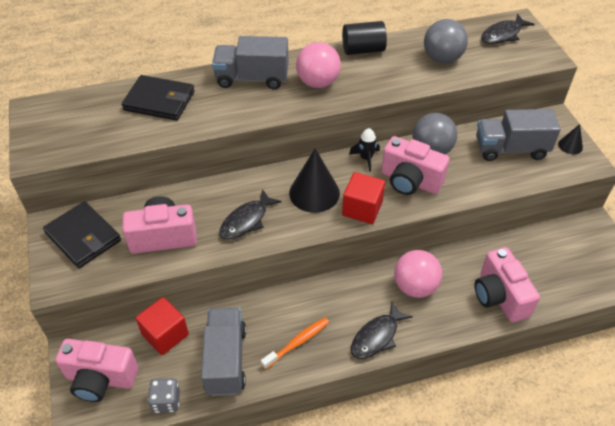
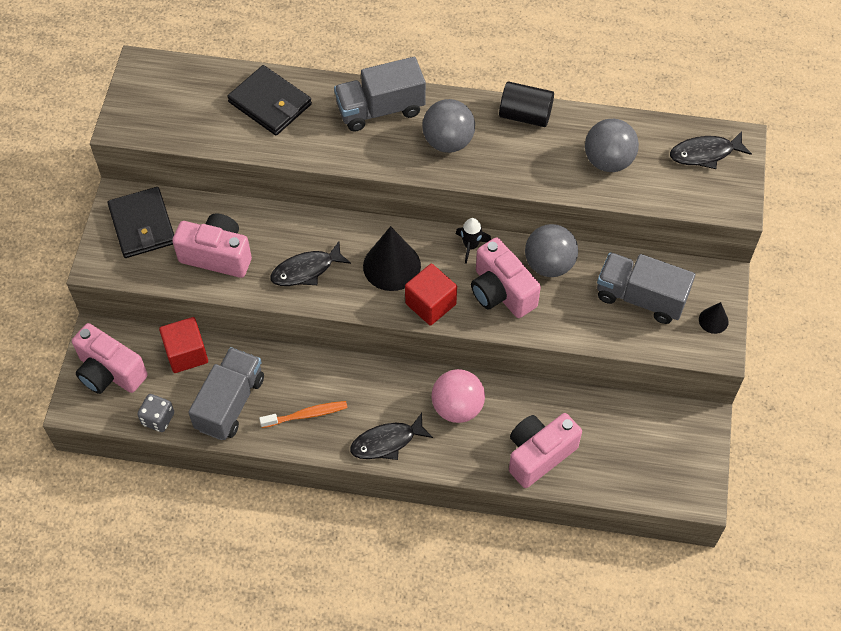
camera: 25 degrees right, 10 degrees up
(252, 78) = (380, 109): grey truck -> grey truck turned 45 degrees counterclockwise
(318, 82) = (448, 141): pink ball -> grey ball
(499, 296) = (539, 455): pink camera -> pink camera turned 45 degrees clockwise

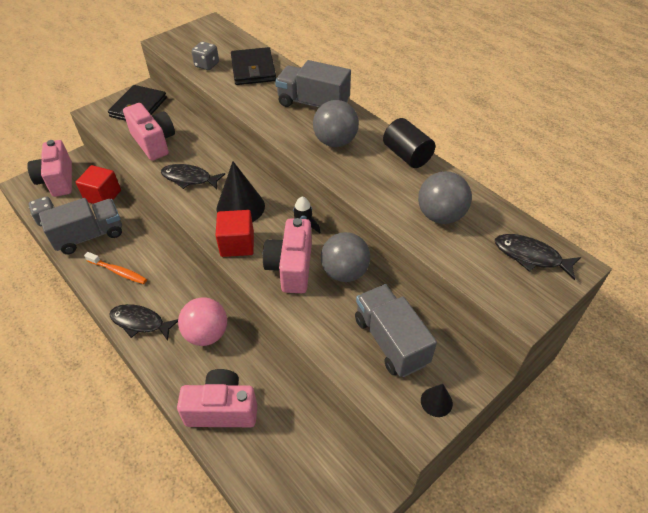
camera: 40 degrees right, 10 degrees down
(212, 129) = (207, 65): none -> grey dice

